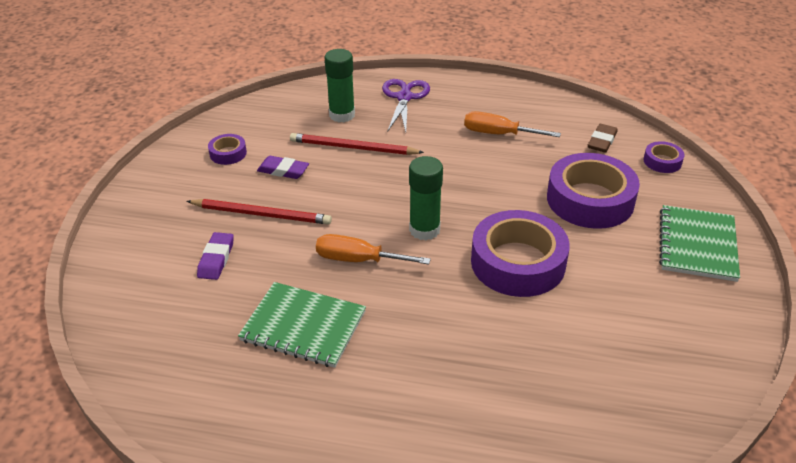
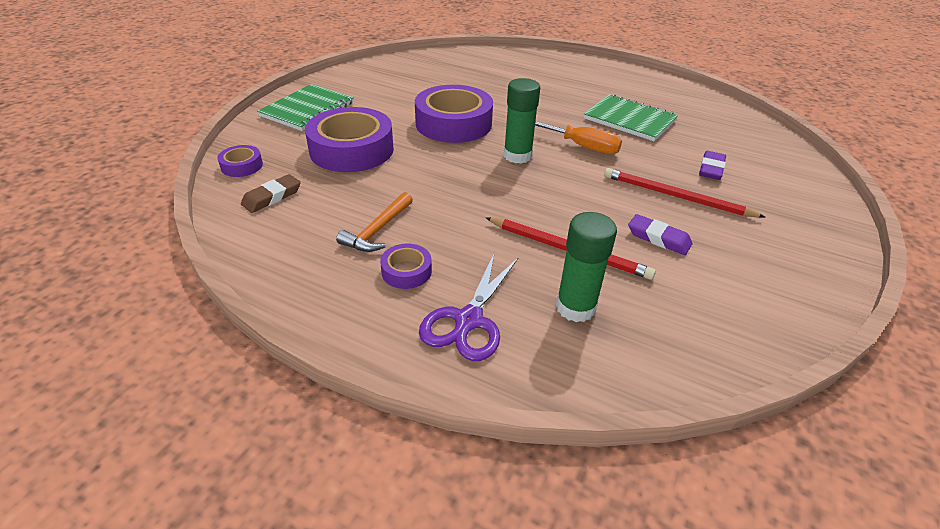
camera: 165 degrees left, 0 degrees up
(228, 153) = (738, 277): purple tape -> purple tape (406, 271)
(498, 134) = (378, 230): orange screwdriver -> orange hammer

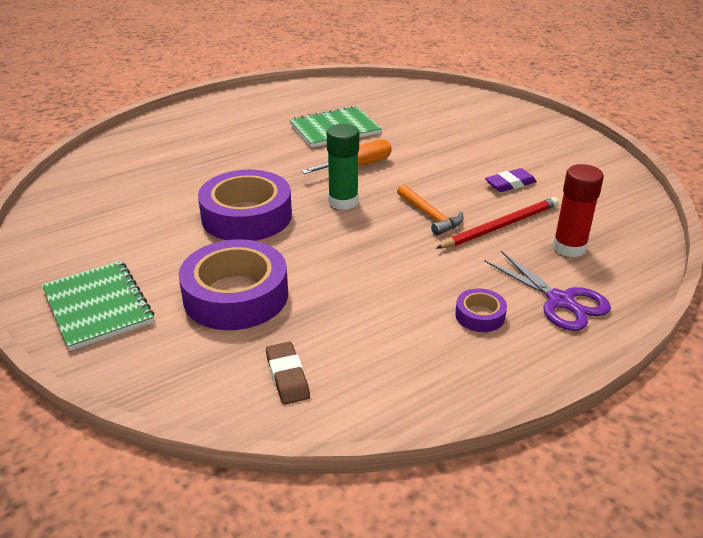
camera: 60 degrees left, 5 degrees down
(242, 166) = (192, 389): purple tape -> none
(378, 230) = (405, 316): orange hammer -> orange hammer (430, 215)
(575, 307) = (569, 247): green glue stick -> red glue stick
(676, 196) = (463, 156): red pencil -> none
(711, 169) = (439, 128): purple eraser -> none

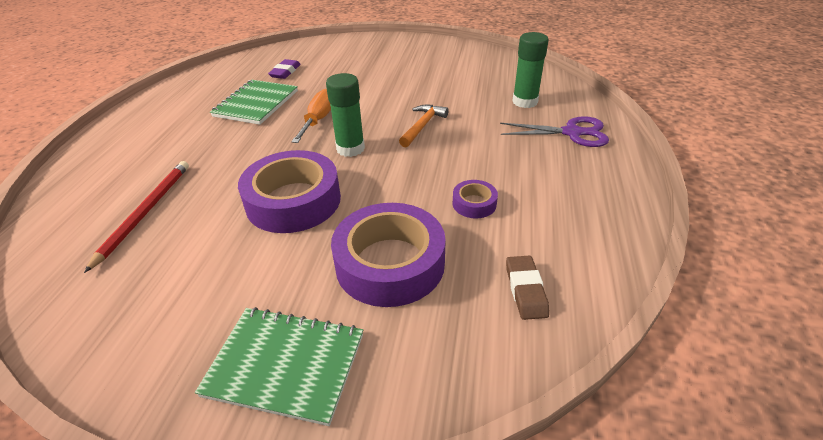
camera: 45 degrees left, 5 degrees up
(287, 376) = (526, 290): brown eraser -> brown eraser turned 60 degrees clockwise
(430, 215) = (422, 126): orange hammer -> orange hammer turned 75 degrees counterclockwise
(480, 315) = (552, 167): purple tape -> purple tape (474, 204)
(501, 226) = (472, 110): red pencil -> red pencil (145, 212)
(510, 184) = (434, 83): purple eraser -> purple eraser (285, 72)
(569, 247) = (525, 102): red glue stick -> green glue stick

